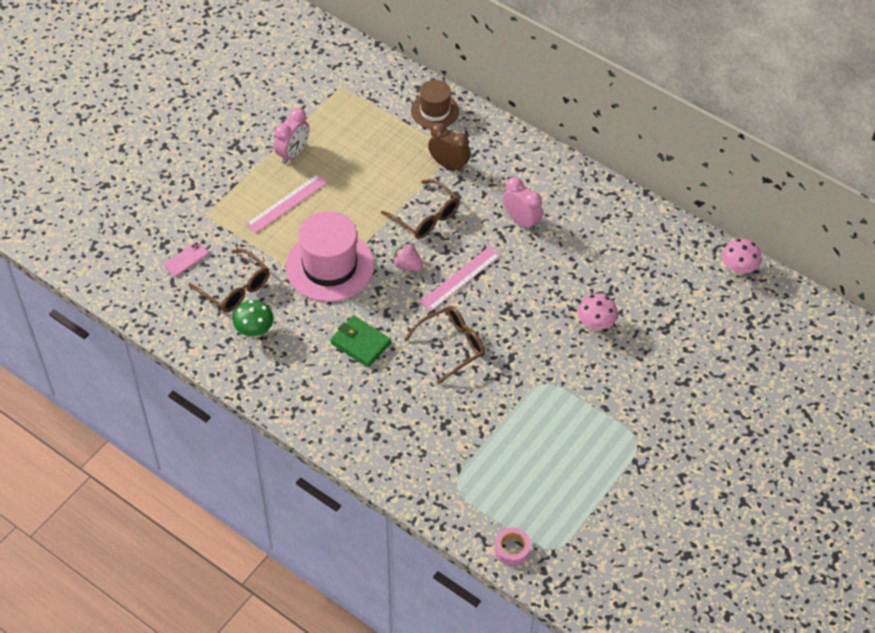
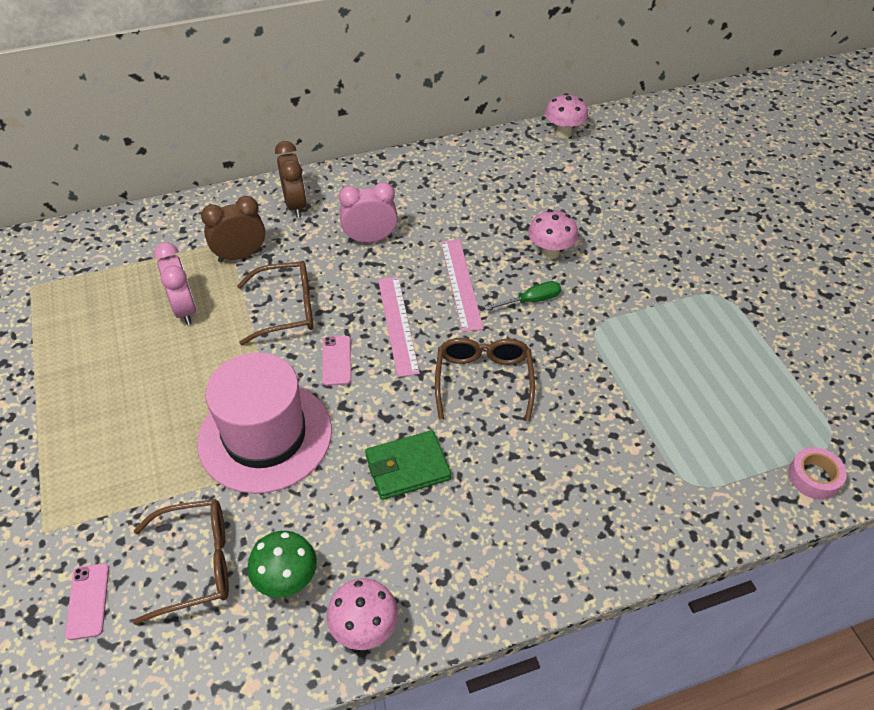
camera: 55 degrees left, 5 degrees down
(253, 379) = (365, 629): none -> pink mushroom
(287, 203) = (127, 428): pink ruler -> pink ruler (460, 284)
(293, 153) = (65, 381): pink clock -> pink clock (185, 309)
(407, 265) = (337, 360): pink strawberry -> pink phone
(435, 111) = (159, 230): brown hat -> none
(517, 163) = (296, 205): none -> brown clock
(540, 337) = (531, 300): none -> green screwdriver

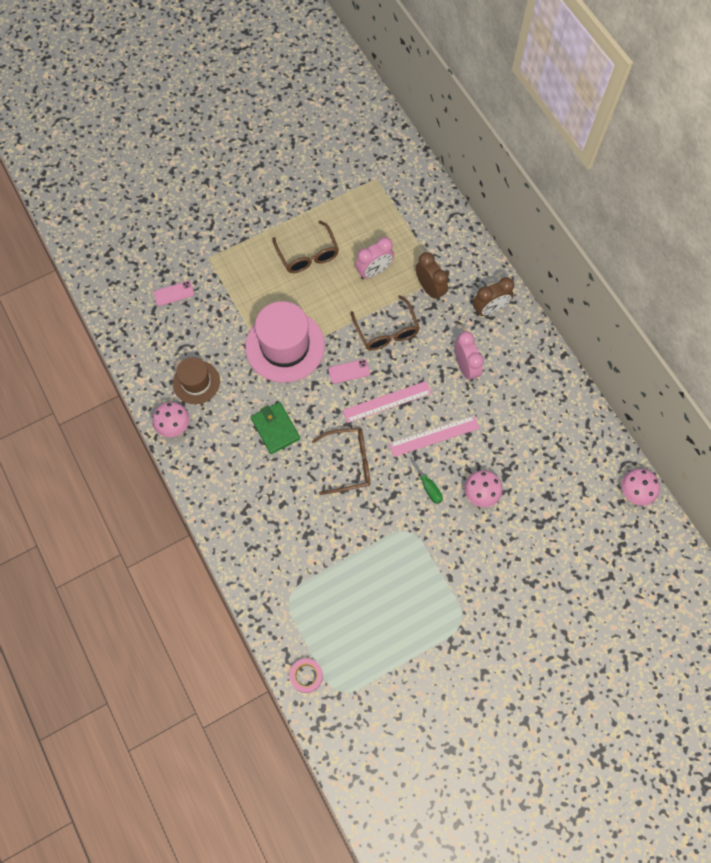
camera: 80 degrees right, 20 degrees up
(197, 564) = (200, 336): brown glasses -> brown glasses (308, 255)
(287, 580) = (196, 382): green mushroom -> brown hat

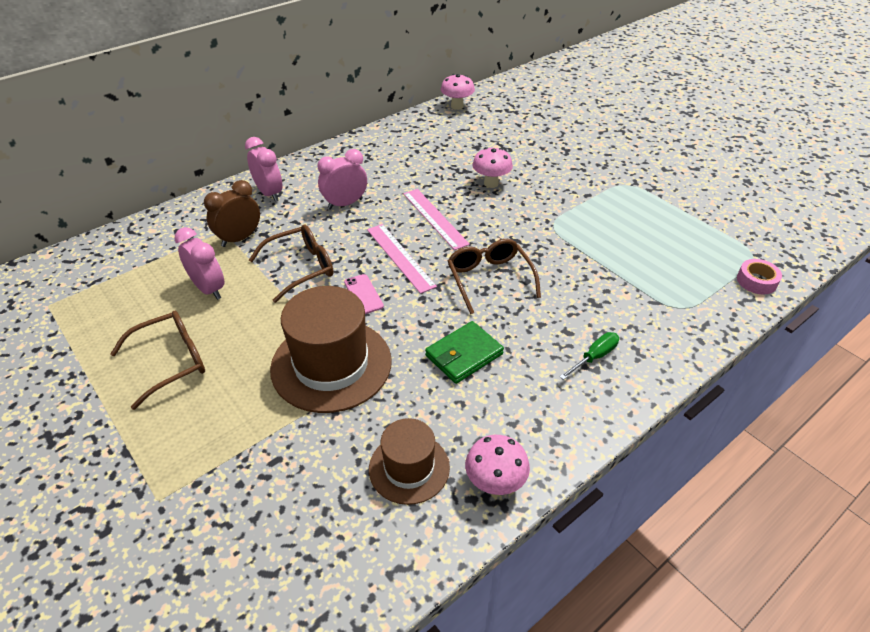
camera: 100 degrees left, 25 degrees down
(174, 293) = (232, 543): pink phone -> none
(285, 346) = (331, 364): pink hat -> brown hat
(427, 485) = (495, 217): green screwdriver -> green screwdriver (594, 357)
(489, 309) = (269, 193): brown clock -> pink clock

